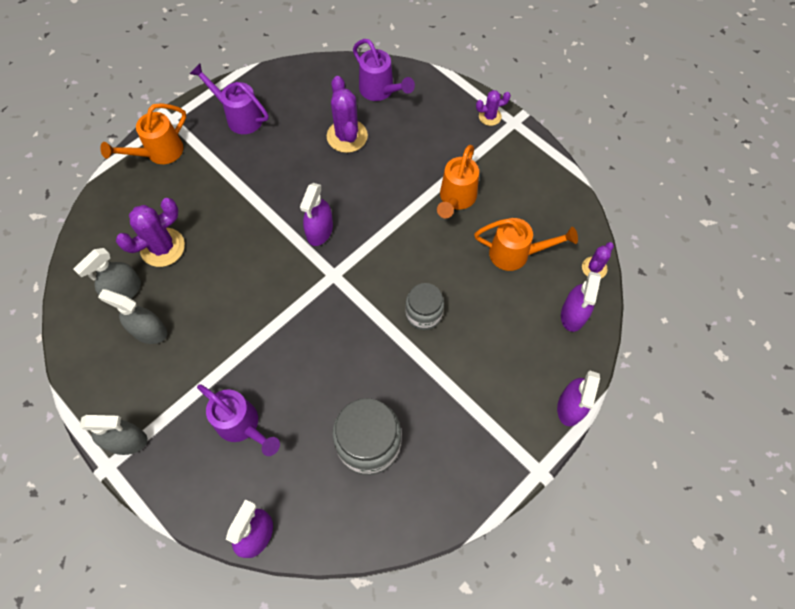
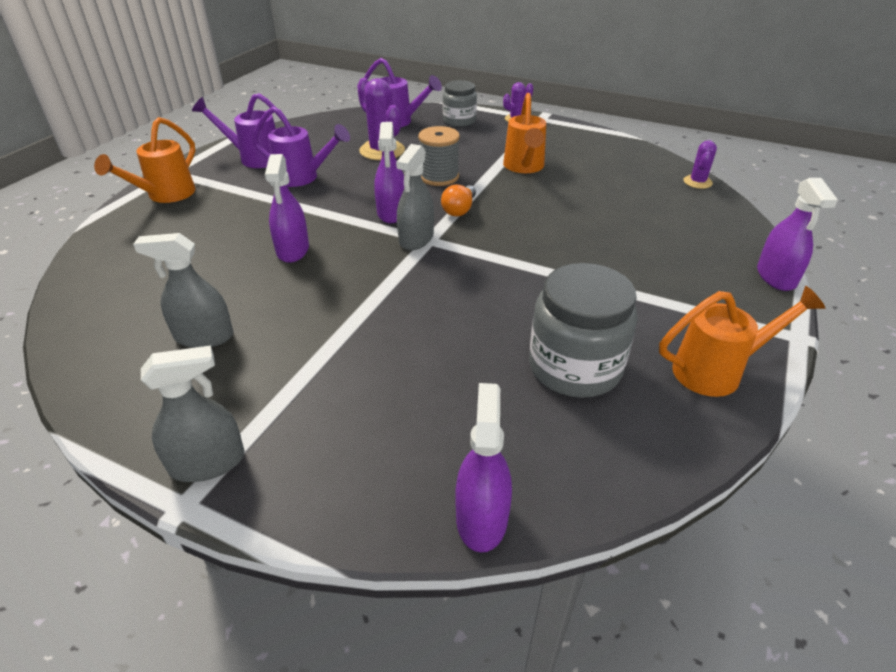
camera: 20 degrees left, 25 degrees down
(124, 291) = (153, 308): grey spray bottle -> grey spray bottle (416, 238)
(162, 247) = (196, 261): purple cactus -> none
(243, 426) = (389, 396): purple watering can -> purple watering can (303, 178)
(373, 244) = (459, 210): none -> orange light bulb
(378, 192) = (439, 177): none -> grey spool
(423, 314) = (554, 246): grey jar -> grey jar (459, 121)
(516, 254) = (615, 188): orange watering can -> orange watering can (718, 371)
(573, 314) = (709, 214): purple spray bottle -> purple spray bottle (293, 250)

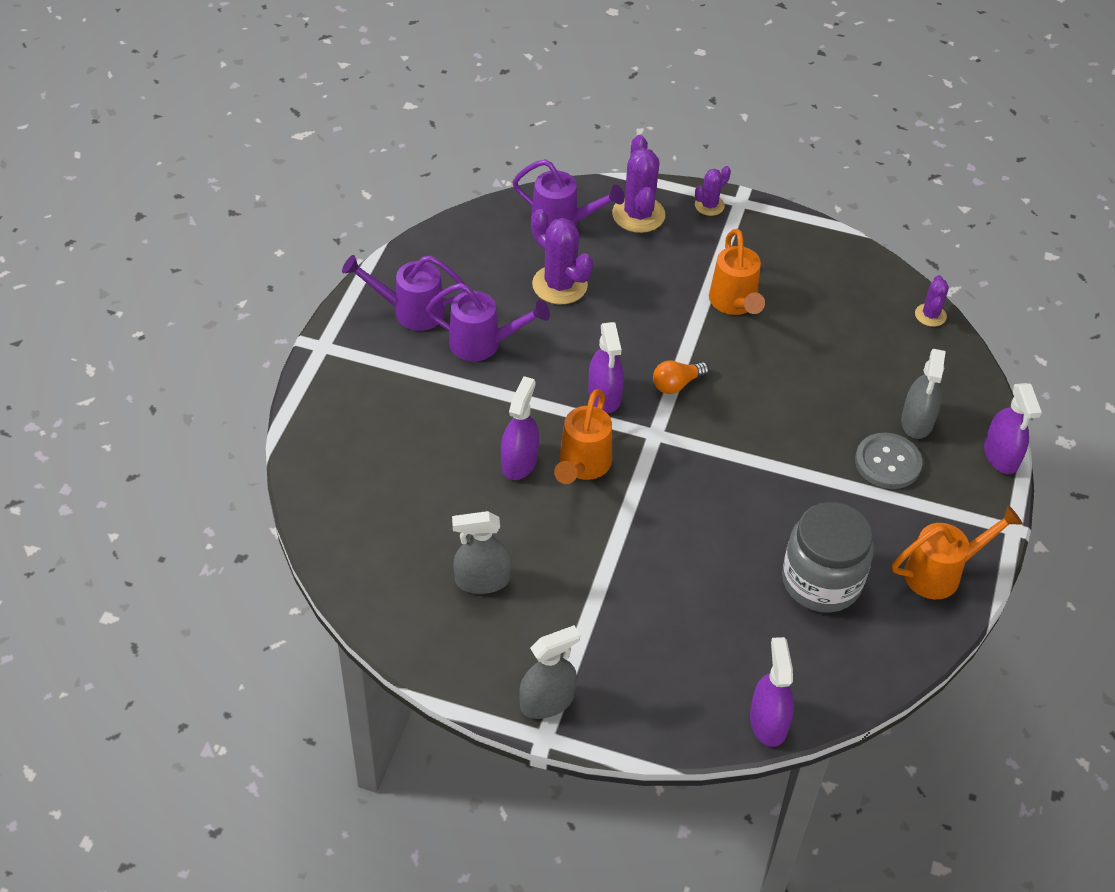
camera: 10 degrees left, 10 degrees up
(165, 195) = (338, 389): orange watering can -> orange watering can (582, 466)
(293, 250) = (519, 462): purple spray bottle -> purple spray bottle turned 150 degrees counterclockwise
(416, 238) = (642, 434): grey spray bottle -> grey spray bottle (917, 421)
(439, 177) = (640, 330): grey spool -> none
(459, 121) = (638, 215): grey jar -> purple cactus
(459, 210) = (676, 384): orange light bulb -> orange light bulb turned 45 degrees clockwise
(655, 274) = (887, 462): none -> grey button

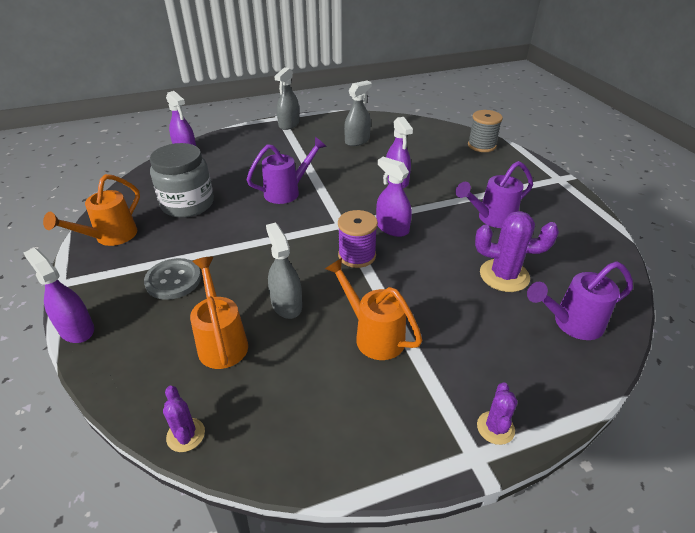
camera: 145 degrees right, 10 degrees down
(323, 456) = (481, 145): none -> grey spool
(410, 311) = (553, 213): purple watering can -> purple watering can (287, 191)
(582, 466) = (363, 192): orange watering can -> orange watering can (221, 341)
(638, 215) = (535, 371): purple cactus -> none
(676, 384) = (357, 255): orange light bulb -> purple spool
(917, 421) = (161, 320): grey spray bottle -> grey spray bottle (286, 304)

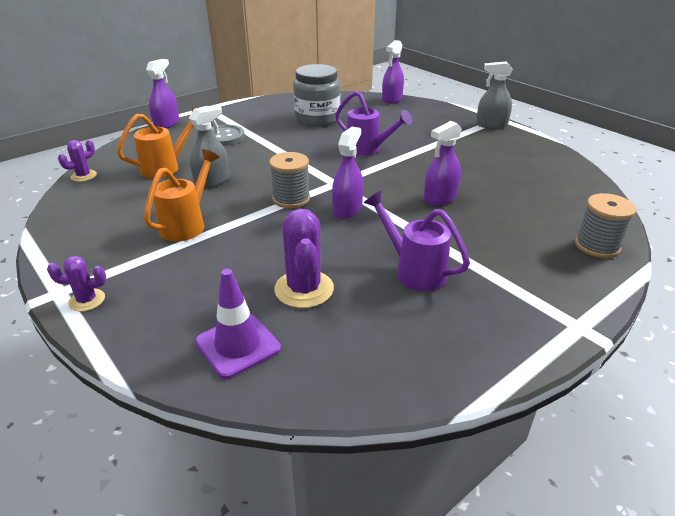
camera: 70 degrees right, 5 degrees down
(110, 237) = (260, 107): orange watering can -> none
(357, 141) = (501, 163): grey spray bottle -> none
(357, 255) = (291, 199): purple spool -> grey spool
(570, 323) = (238, 345): purple watering can -> purple traffic cone

